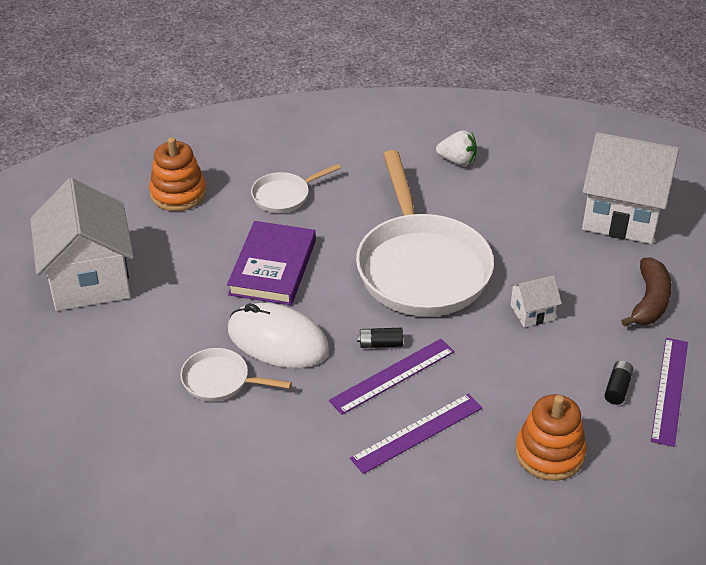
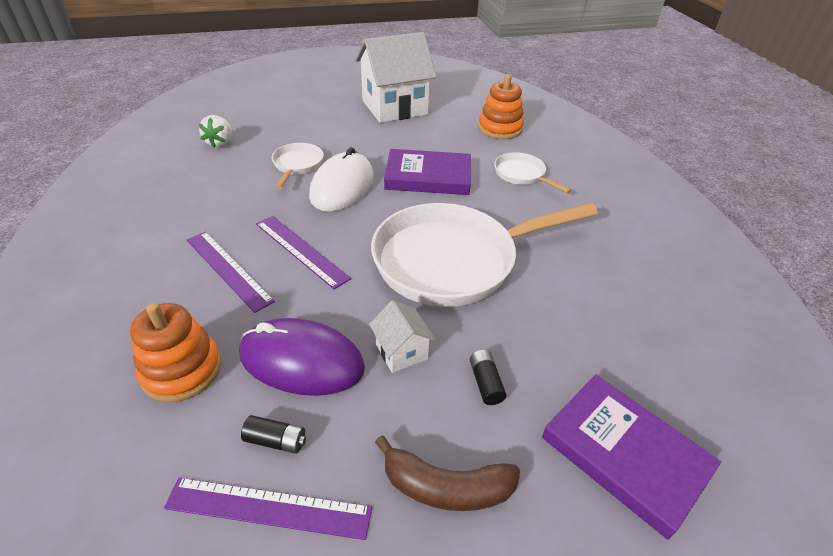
camera: 80 degrees right, 0 degrees up
(380, 344) = (341, 240): black battery -> black battery (485, 383)
(457, 161) = (640, 279): white strawberry -> white strawberry (220, 143)
(540, 374) = (302, 360): none -> purple mouse
(622, 215) = (624, 454): white house -> purple book

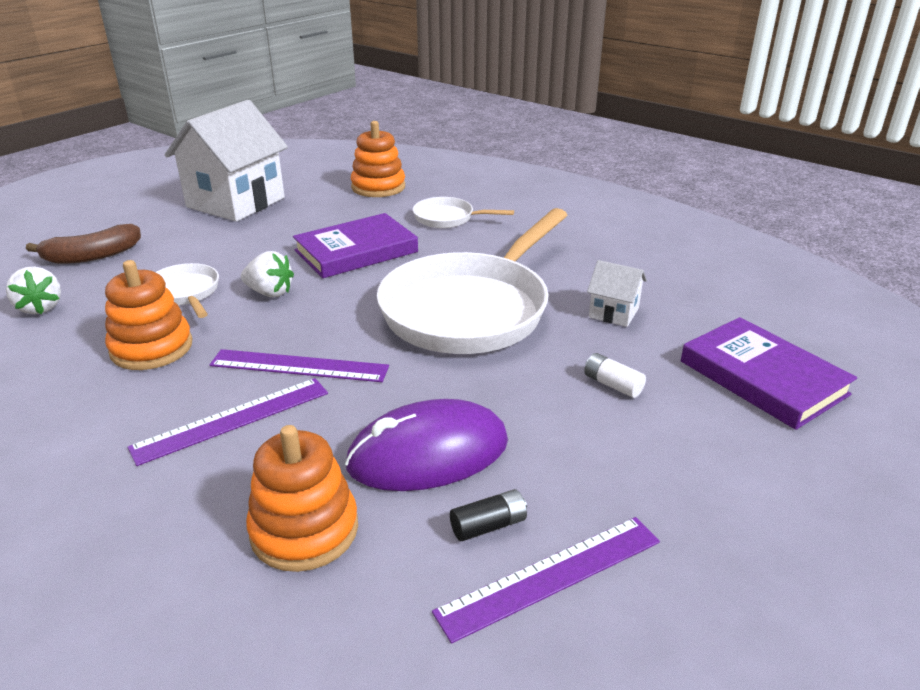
camera: 35 degrees left, 10 degrees down
(228, 269) = (232, 420): purple ruler -> purple ruler turned 45 degrees counterclockwise
(242, 196) = (151, 348): none -> orange stacking toy
(342, 186) = (270, 293): white mouse -> white strawberry
(401, 351) = (514, 398): white house -> white house (613, 313)
(446, 487) = (673, 470): brown banana -> brown banana (92, 256)
(485, 383) = (612, 384): black battery -> white battery
(624, 454) = (762, 378): purple book -> purple book turned 45 degrees clockwise

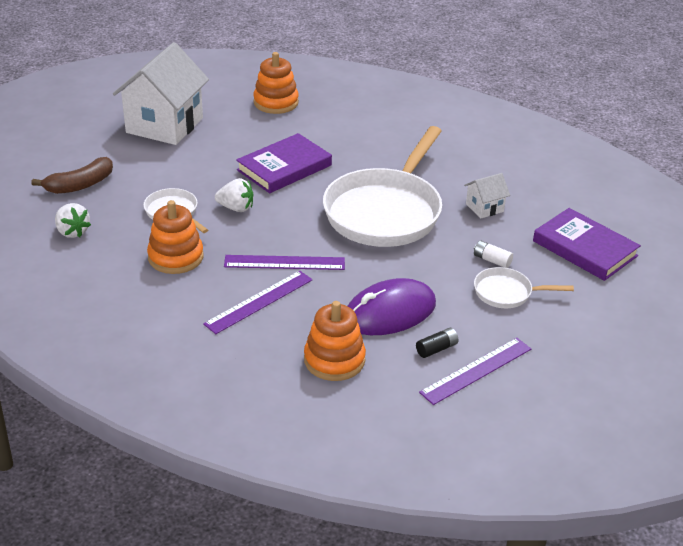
camera: 10 degrees left, 5 degrees up
(447, 218) = (343, 132): white pan -> white pan (506, 293)
(613, 313) = (484, 208): white house -> white house turned 45 degrees counterclockwise

